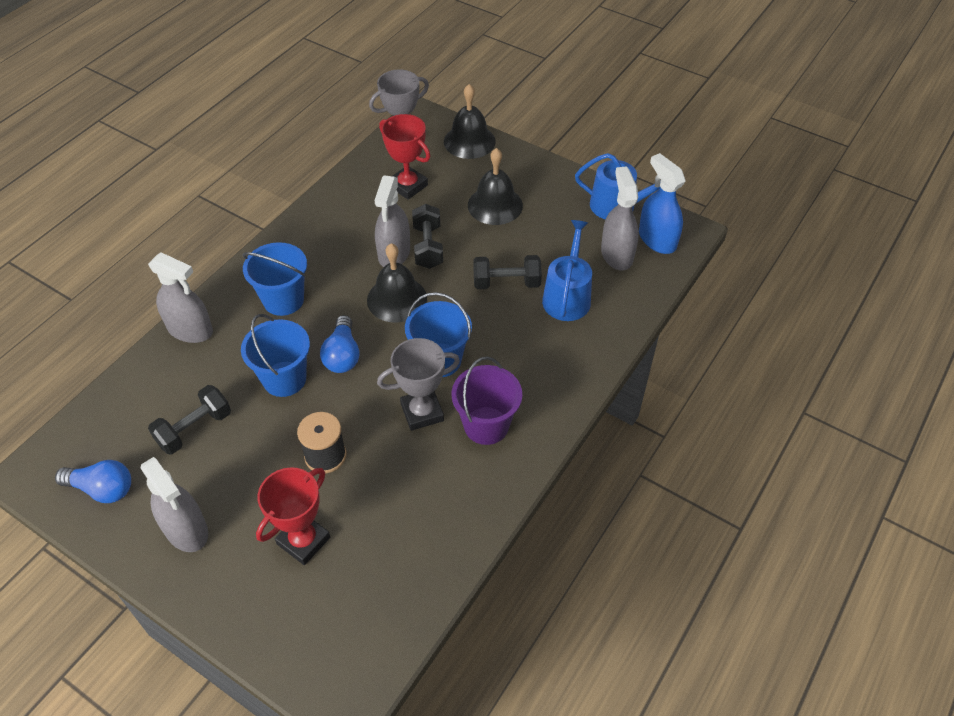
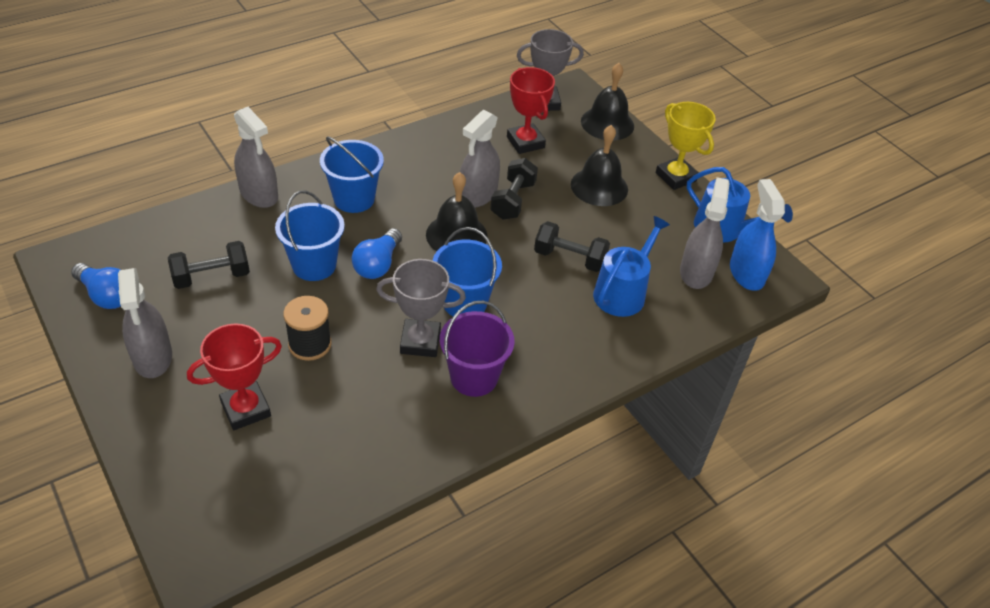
camera: 20 degrees right, 5 degrees down
(554, 172) = (675, 177): none -> yellow trophy

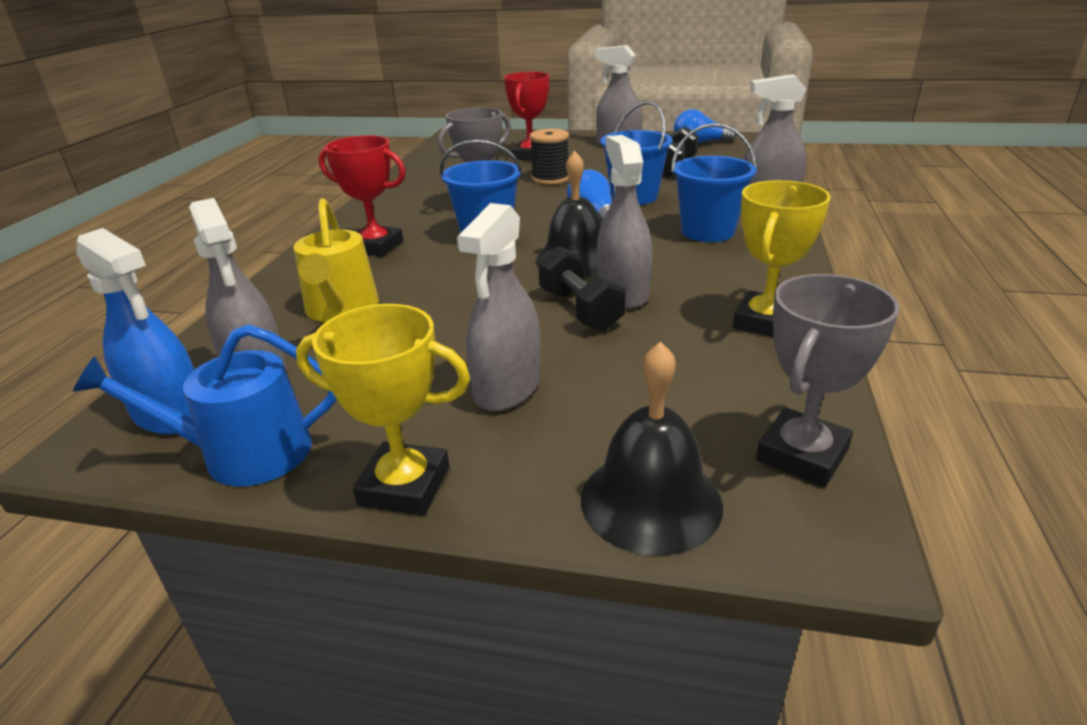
camera: 140 degrees right, 15 degrees down
(455, 138) = (765, 322): none -> yellow trophy
(474, 377) = (413, 214): purple bucket -> none
(525, 142) = (693, 374): red trophy -> red trophy (376, 247)
(569, 258) = (437, 302): black dumbbell -> none
(599, 186) = (507, 387): black bell -> grey spray bottle
(623, 292) = (341, 309): blue watering can -> yellow watering can

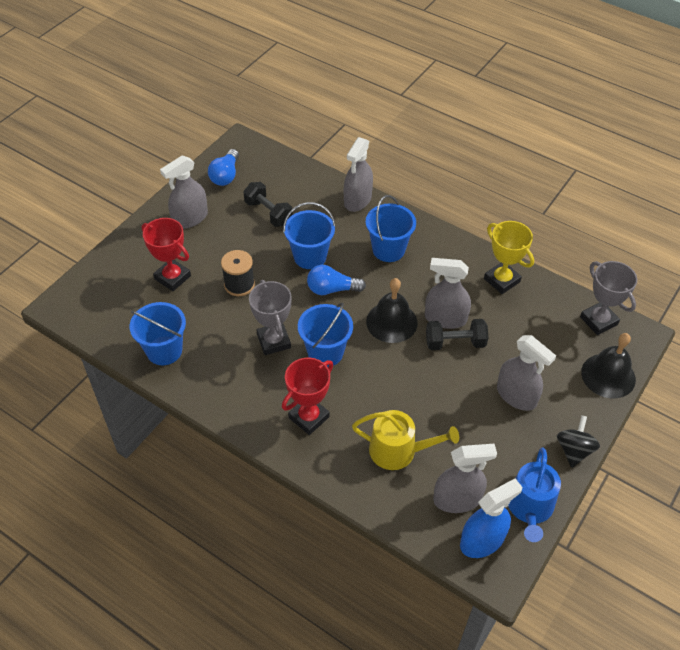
camera: 70 degrees left, 20 degrees up
(404, 486) = (574, 450): yellow trophy -> black spinning top
(432, 172) = (164, 350): none -> blue bucket

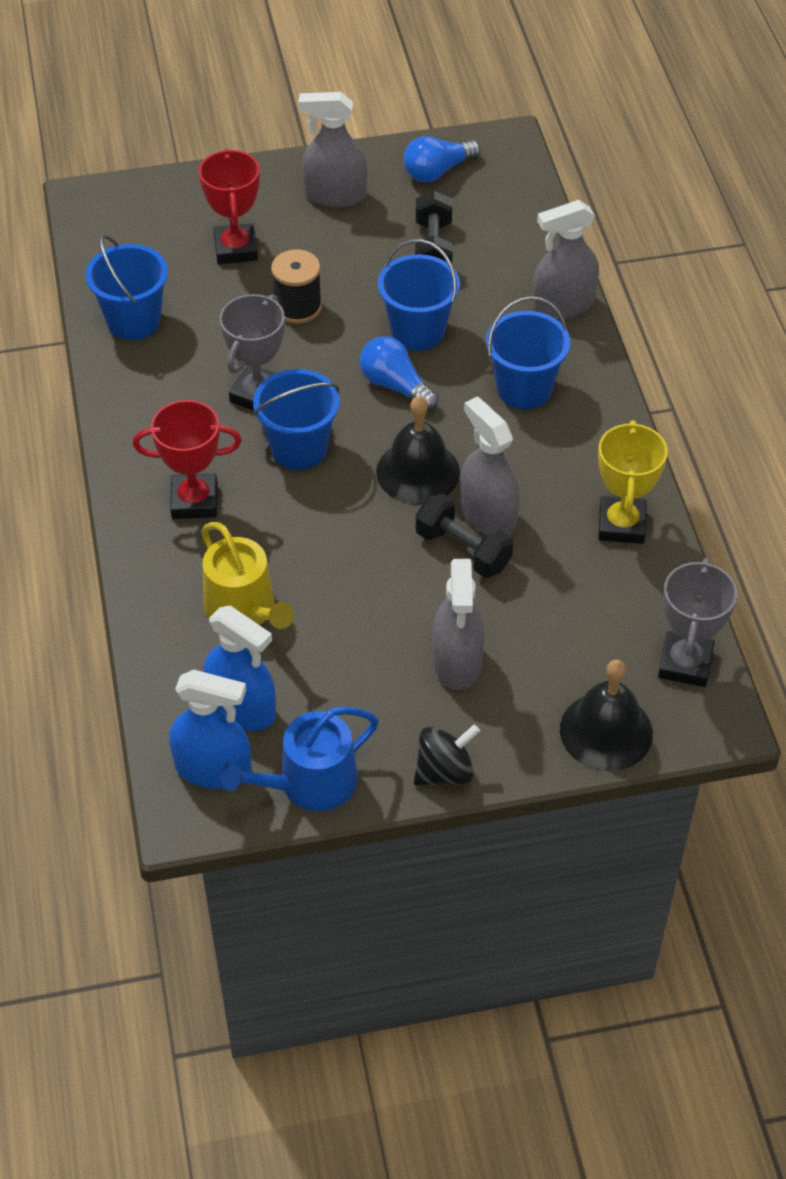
camera: 45 degrees right, 0 degrees up
(457, 499) = (242, 708): grey spray bottle -> blue spray bottle

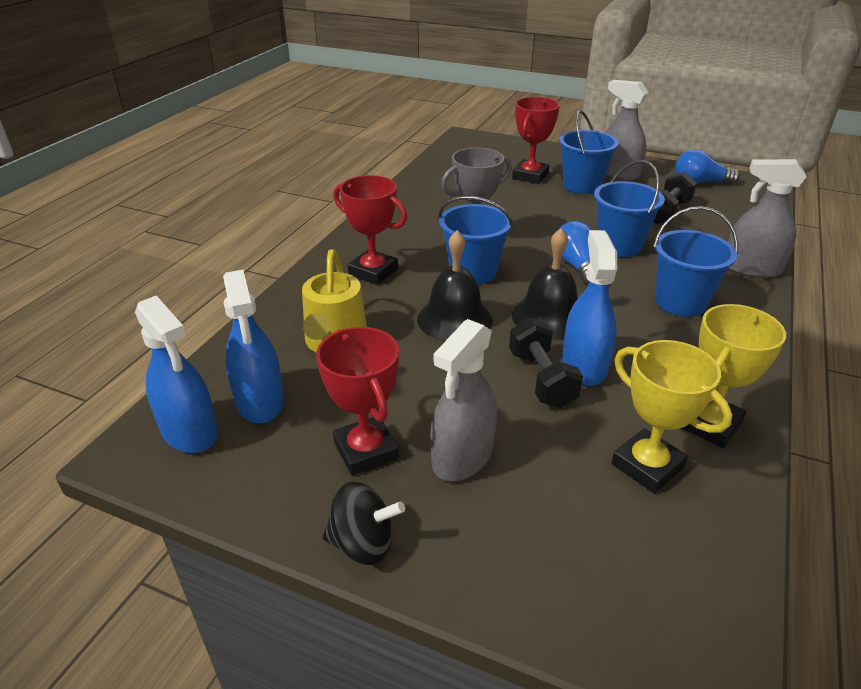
camera: 35 degrees right, 15 degrees down
(133, 321) = (435, 184): blue bucket -> blue bucket (582, 186)
(297, 307) = (544, 209): black spool -> none
(309, 783) = (243, 484): blue watering can -> none
(377, 700) = (366, 450): none -> red trophy
(488, 515) = (584, 365): grey spray bottle -> blue spray bottle
(598, 591) = (647, 466): none -> yellow trophy
(606, 731) = (561, 602): black bell -> black bell (454, 319)
(685, 663) = (704, 582): grey trophy -> none

